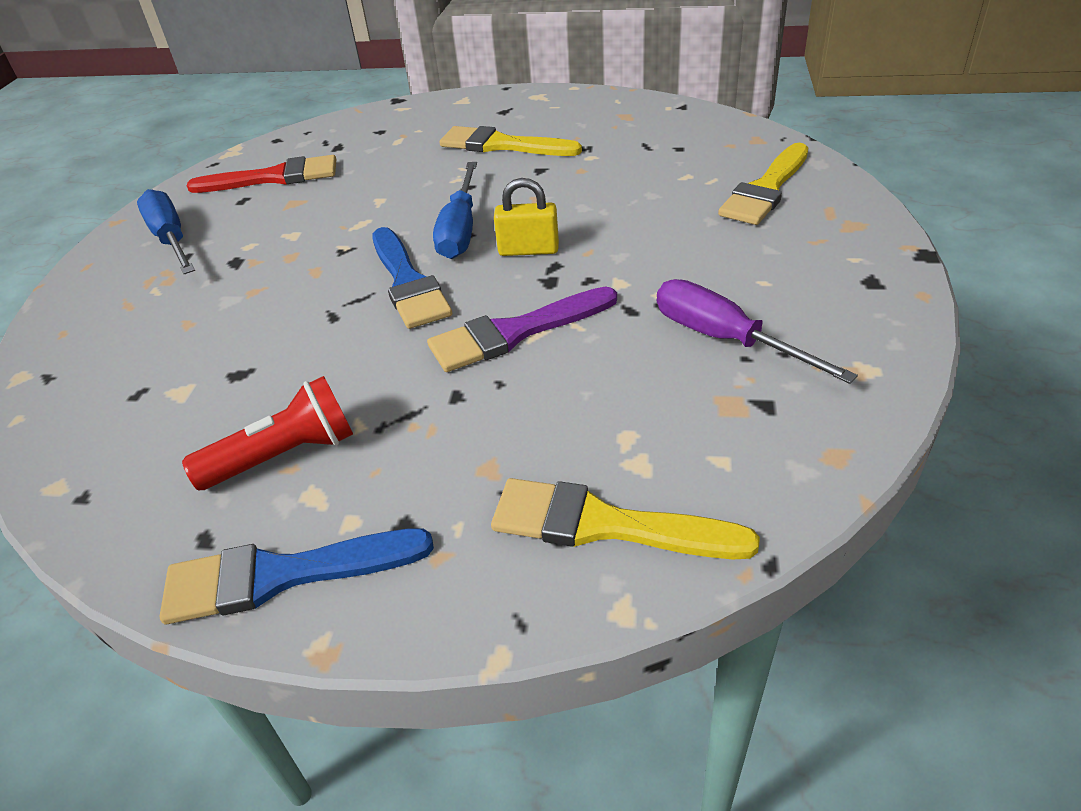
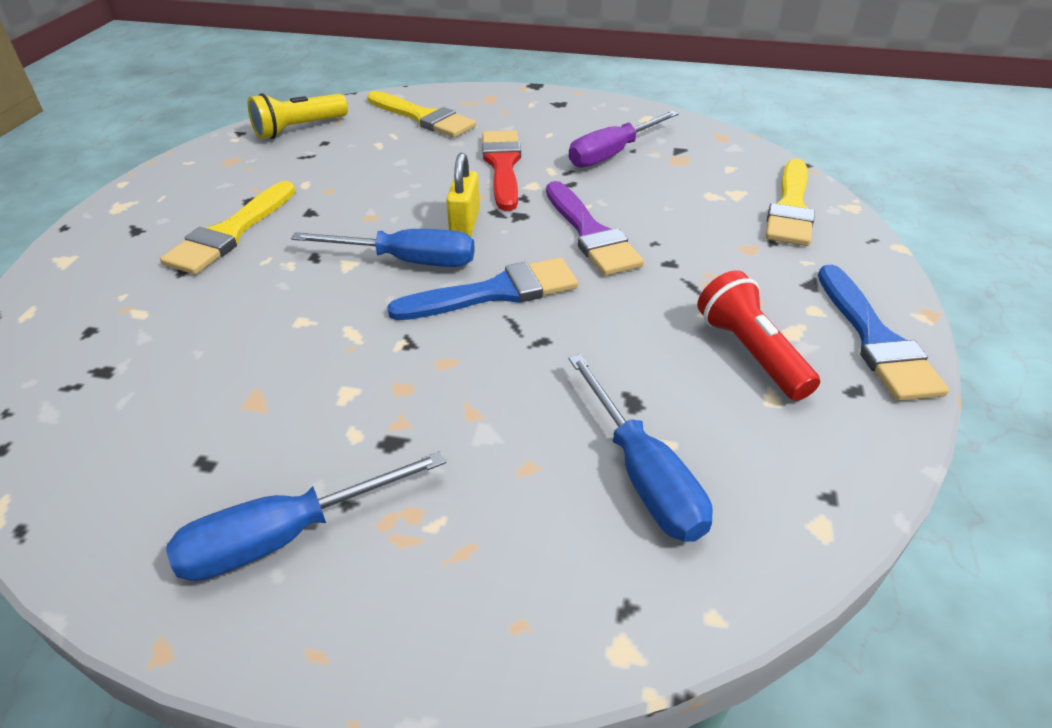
camera: 90 degrees left, 0 degrees up
(156, 381) = (642, 474): none -> blue screwdriver
(273, 178) = (153, 433): red brush -> red brush (502, 166)
(702, 130) = (299, 129): none -> yellow flashlight

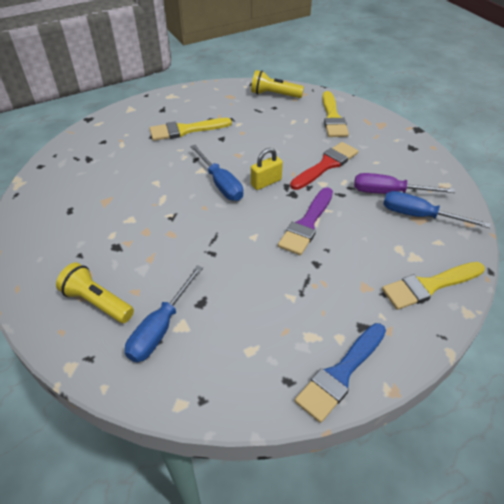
camera: 50 degrees right, 5 degrees up
(287, 536) = (55, 250): blue screwdriver -> blue screwdriver (419, 216)
(495, 292) = (228, 220): blue brush -> none
(500, 532) = (97, 302): none -> yellow flashlight
(750, 353) = (276, 327): red flashlight -> none

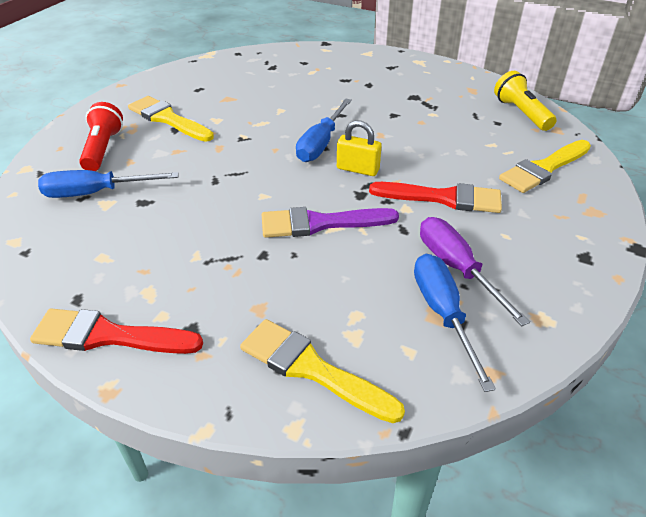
camera: 55 degrees right, 5 degrees down
(97, 302) = (103, 149): yellow flashlight -> red flashlight
(186, 130) = (377, 91): yellow brush -> yellow brush (168, 119)
(341, 373) = (109, 336): blue brush -> red brush

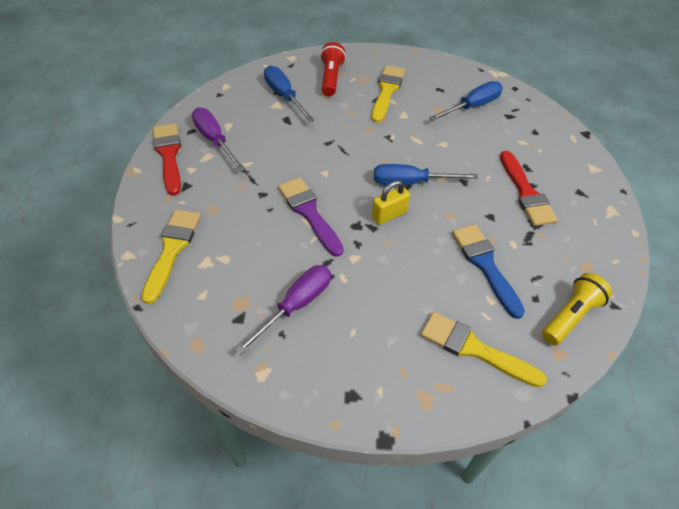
camera: 65 degrees right, 10 degrees up
(103, 149) = (331, 78): red flashlight -> red flashlight turned 60 degrees counterclockwise
(122, 277) = (214, 140): none -> purple screwdriver
(357, 169) = (389, 215): yellow padlock -> yellow padlock turned 60 degrees clockwise
(443, 198) = (381, 279): red brush -> red brush (526, 192)
(443, 314) = (243, 306): blue screwdriver -> blue screwdriver (472, 106)
(451, 135) = (485, 265): none -> blue brush

